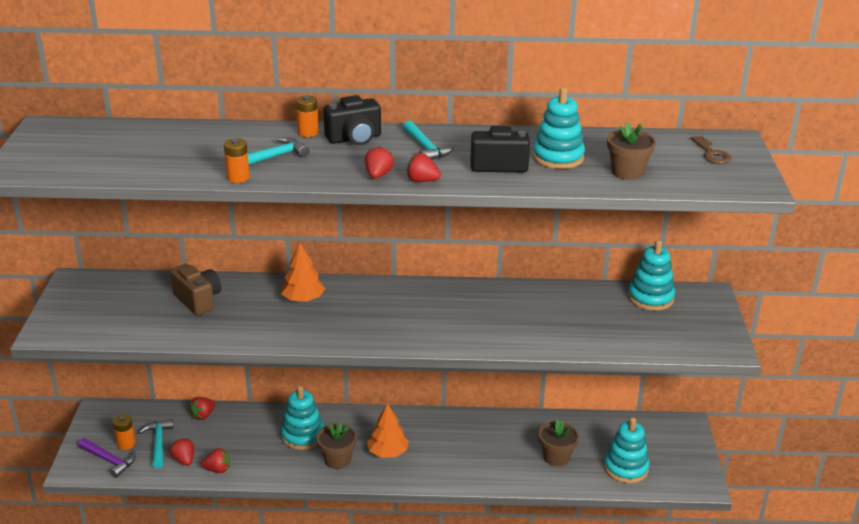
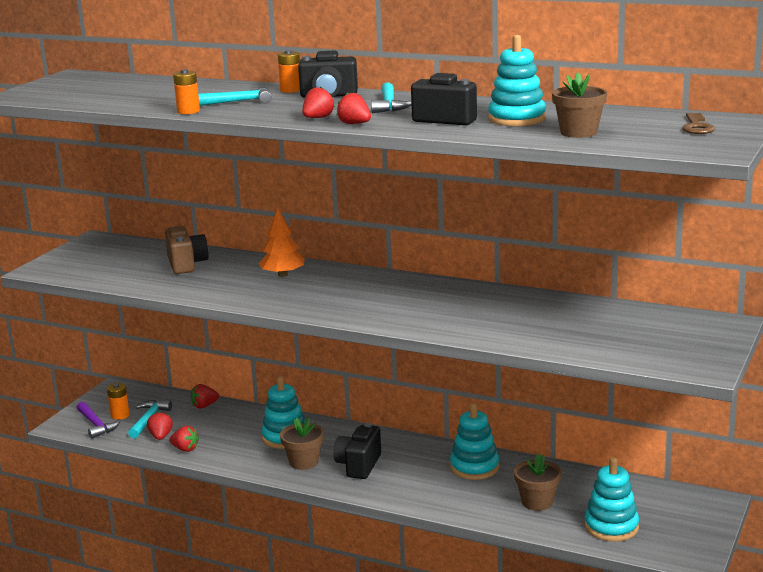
camera: 25 degrees right, 10 degrees down
(388, 452) = (358, 465): orange tree -> black camera
(650, 298) = (653, 317): turquoise stacking toy -> turquoise stacking toy (474, 467)

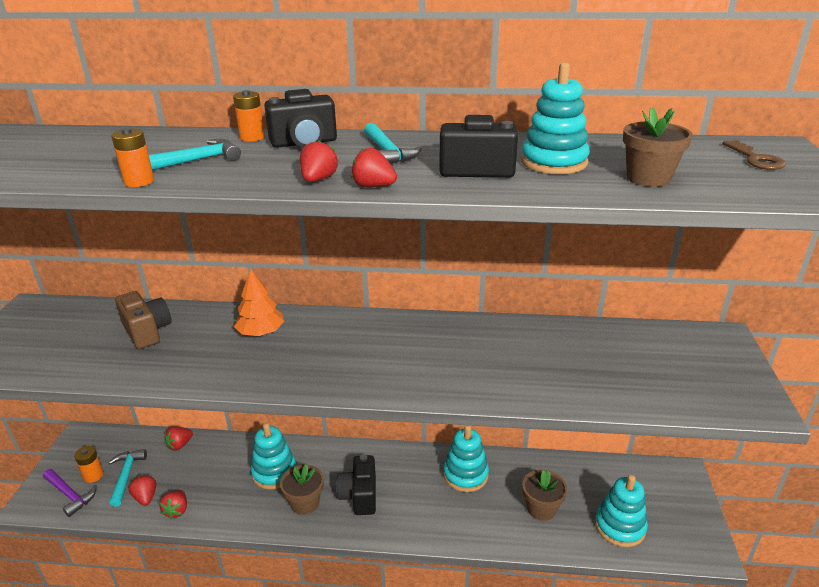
camera: 20 degrees left, 10 degrees up
(185, 449) = (177, 510): red strawberry -> red strawberry turned 90 degrees clockwise

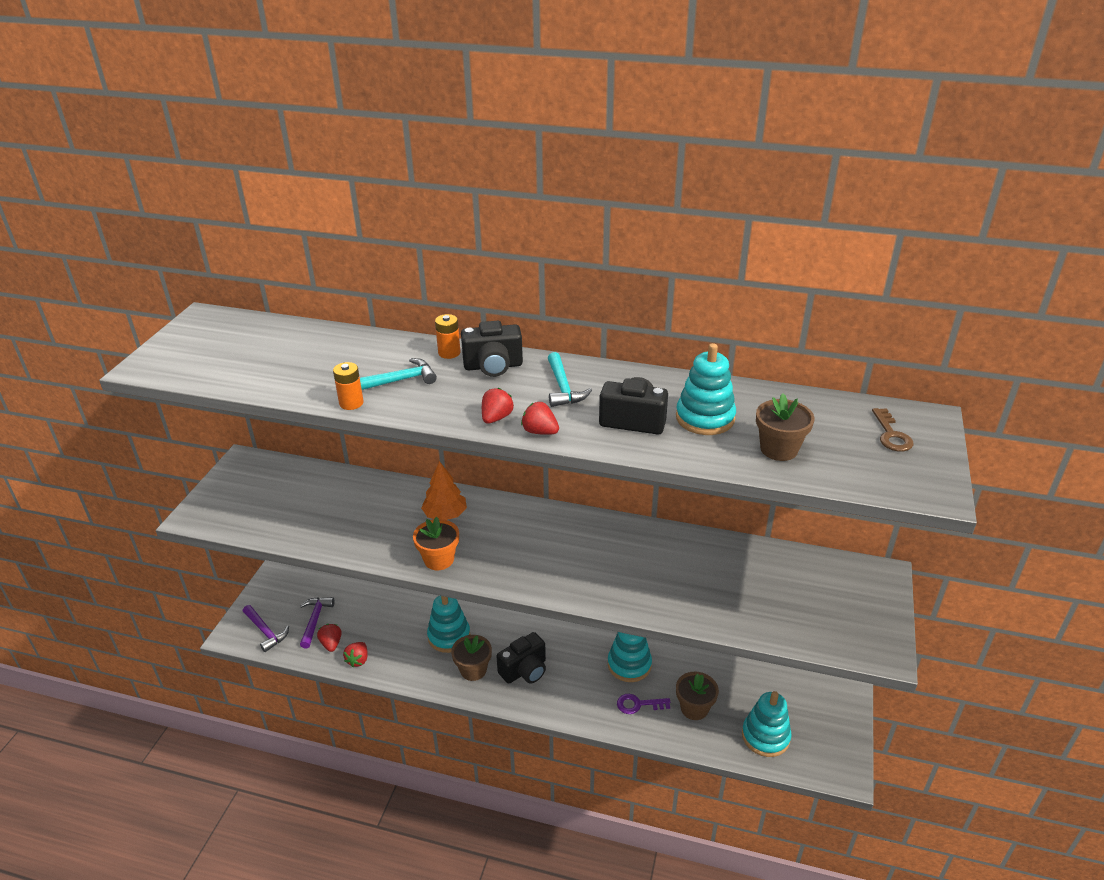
camera: 10 degrees right, 5 degrees up
(93, 475) = (286, 616): orange battery -> none
(126, 476) = (315, 620): turquoise hammer -> purple hammer
(147, 332) = (345, 501): brown camera -> none
(180, 445) = (365, 597): red strawberry -> none
(260, 375) = (439, 559): none -> orange flower pot
(359, 496) = (524, 670): black camera -> black camera turned 135 degrees counterclockwise
(484, 513) = (638, 704): none -> purple key

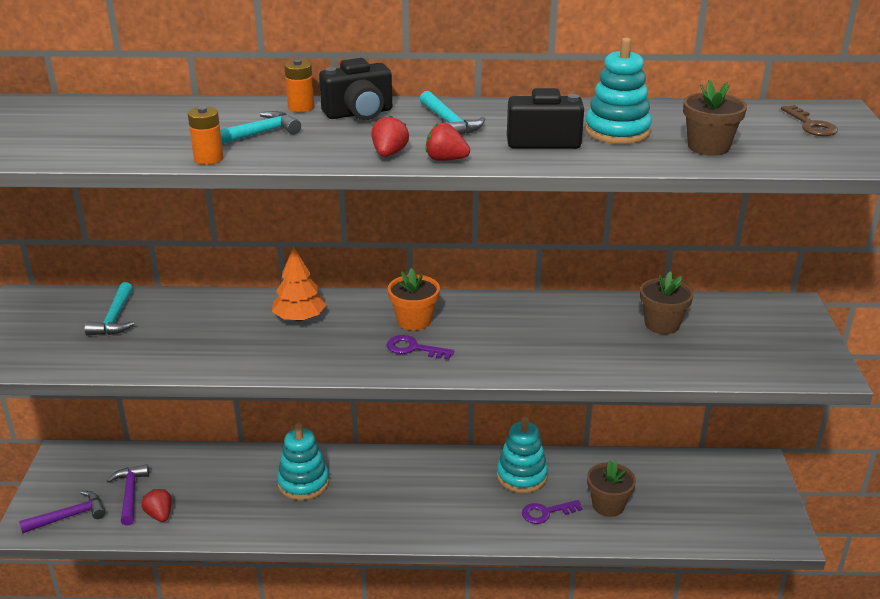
camera: 15 degrees left, 5 degrees down
(265, 631) = (69, 516): purple hammer -> purple hammer turned 60 degrees counterclockwise
(304, 491) = (114, 318): none -> turquoise hammer
(358, 660) = (200, 526): red strawberry -> none
(439, 559) = (310, 360): orange flower pot -> orange flower pot (414, 321)
(473, 670) = (345, 512): brown flower pot -> brown flower pot (662, 324)
(524, 670) = (405, 502): black camera -> none
(526, 562) = (414, 348): none -> purple key
(765, 736) = (693, 518): turquoise stacking toy -> none

